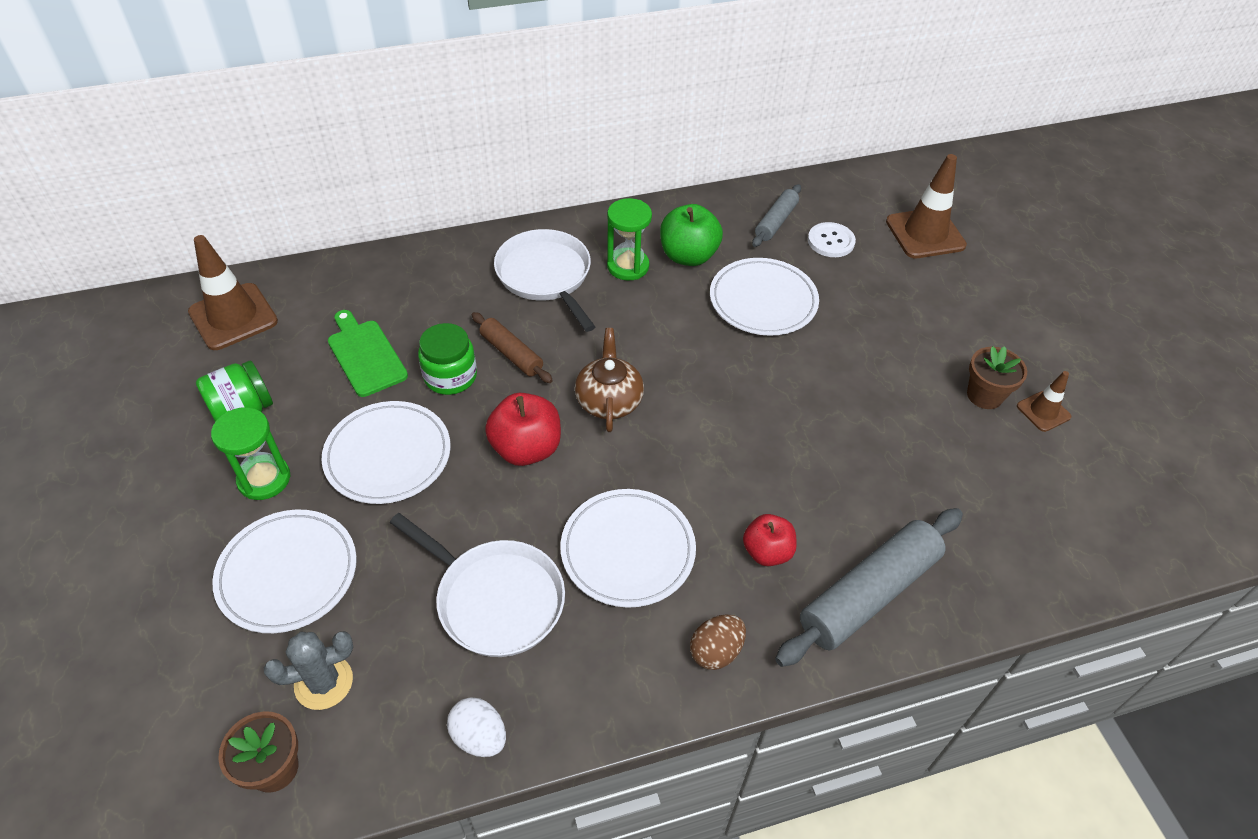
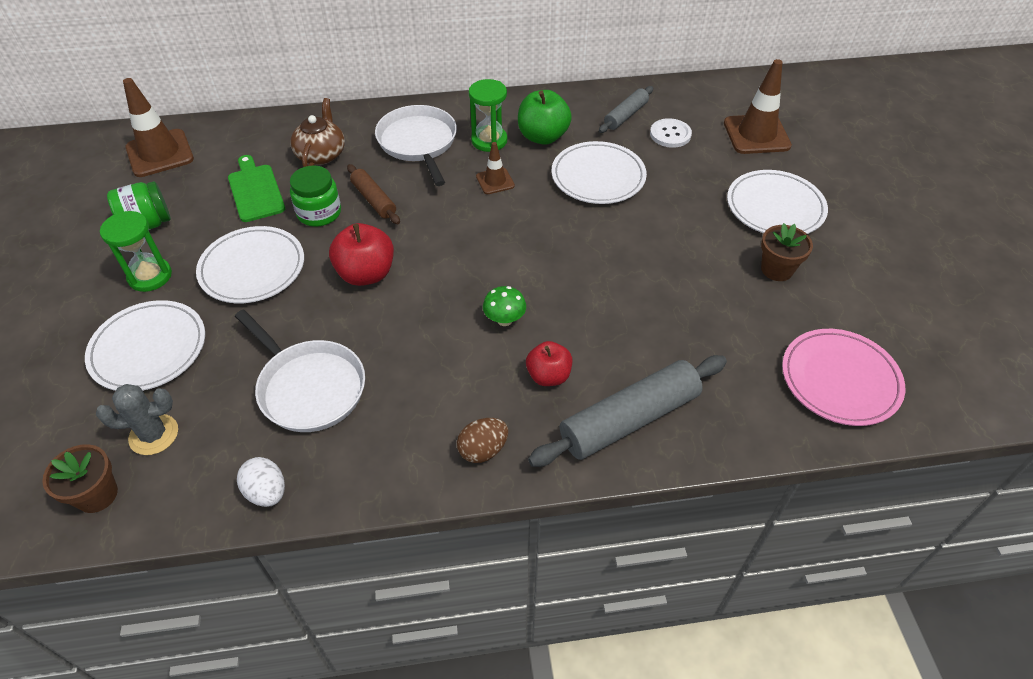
camera: 10 degrees right, 0 degrees up
(609, 400) = (445, 243): brown teapot -> brown teapot (321, 154)
(628, 550) = (429, 361): white plate -> white plate (775, 207)
(701, 489) = (504, 320): none -> green mushroom
(1043, 411) = (828, 287): brown traffic cone -> brown traffic cone (495, 181)
(1080, 519) = (840, 380): none -> pink plate

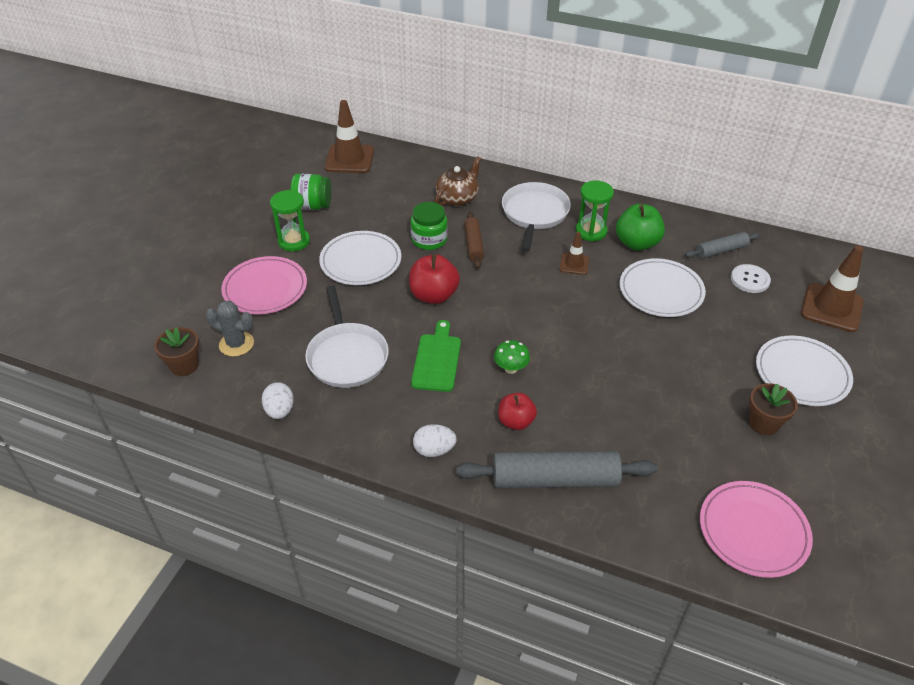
camera: 30 degrees right, 5 degrees down
(148, 349) = (265, 288): white plate -> pink plate
(255, 191) = (396, 208): green cutting board -> green cutting board (437, 360)
(483, 450) = (434, 450): brown egg -> white egg

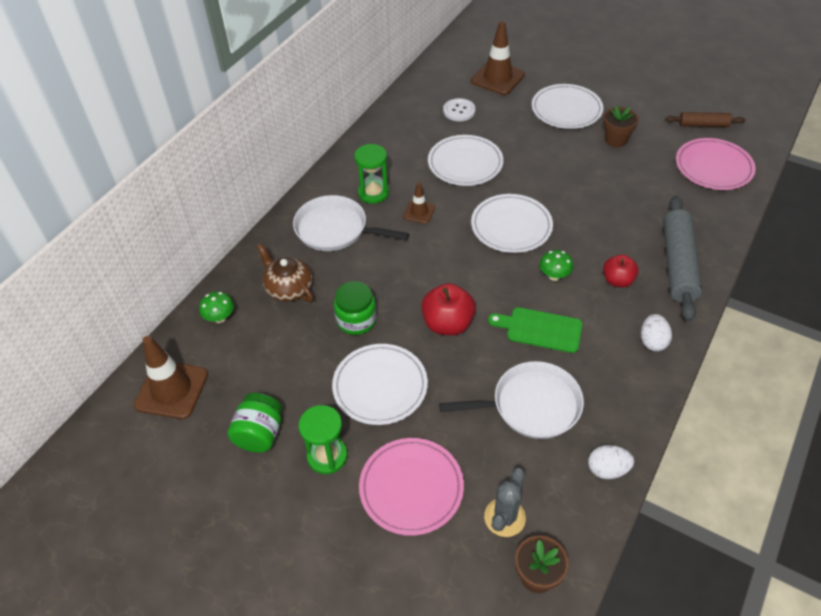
camera: 80 degrees left, 5 degrees up
(420, 168) = (220, 318): none -> green mushroom
(473, 245) = (373, 283): brown rolling pin -> brown rolling pin (703, 125)
(574, 332) = (511, 226): none -> white plate
(637, 243) = (398, 166): green apple -> none
(721, 250) = (419, 118): grey rolling pin -> none

